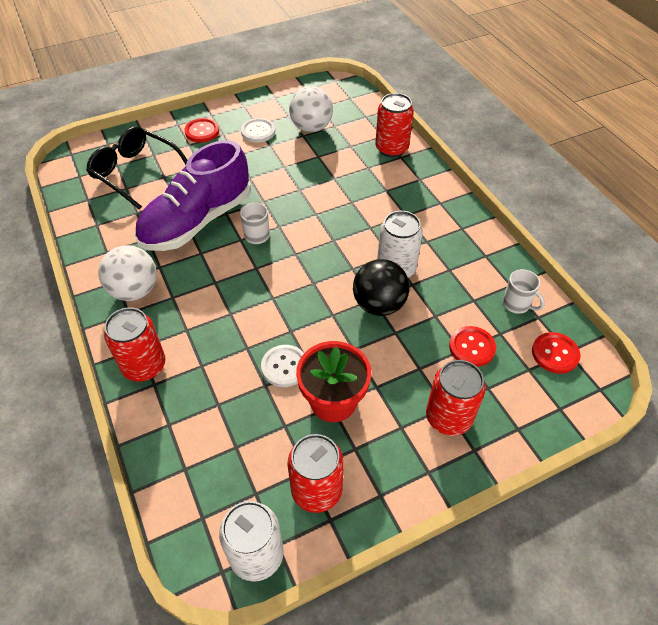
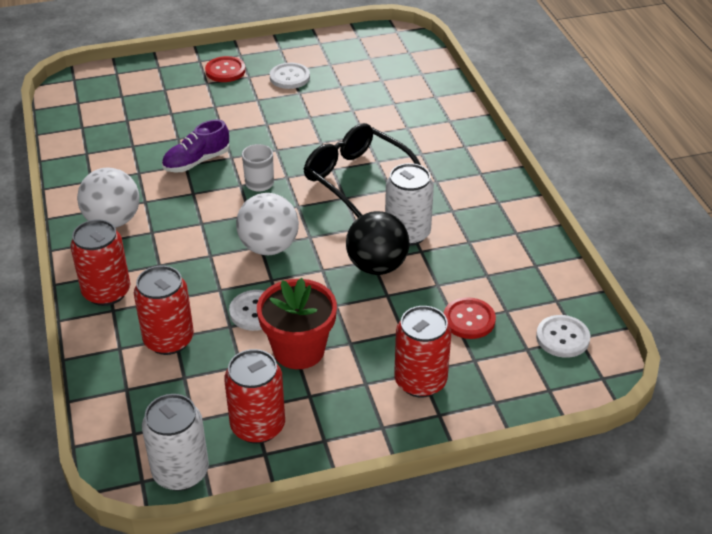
camera: 10 degrees right, 10 degrees down
(135, 172) = (140, 105): black glasses -> black glasses (356, 178)
(197, 221) = (196, 162): purple shoe -> purple shoe, size x0.49
(311, 127) = (353, 79): white ball -> white ball (269, 247)
(391, 148) = (441, 111): red can -> red can (168, 340)
(517, 304) = (535, 285): white mug -> none
(555, 354) = (562, 338): red button -> white button

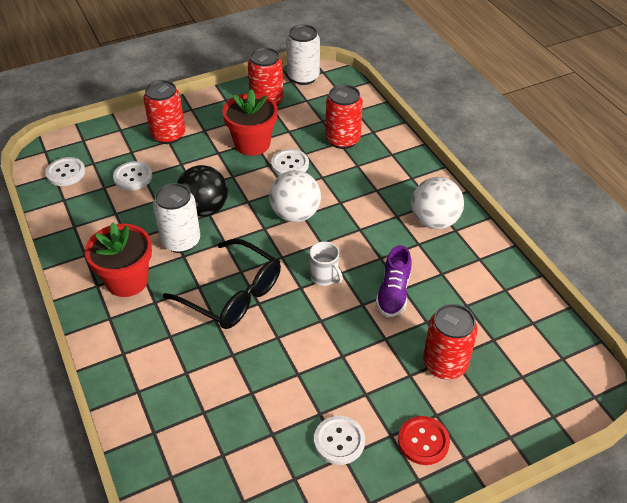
camera: 170 degrees right, 5 degrees up
(106, 292) = (403, 165): red can -> red can (445, 364)
(196, 162) = (393, 293): purple shoe -> purple shoe turned 150 degrees clockwise
(466, 202) = (127, 281): none -> red flower pot
(469, 320) = (133, 177): red button -> white button

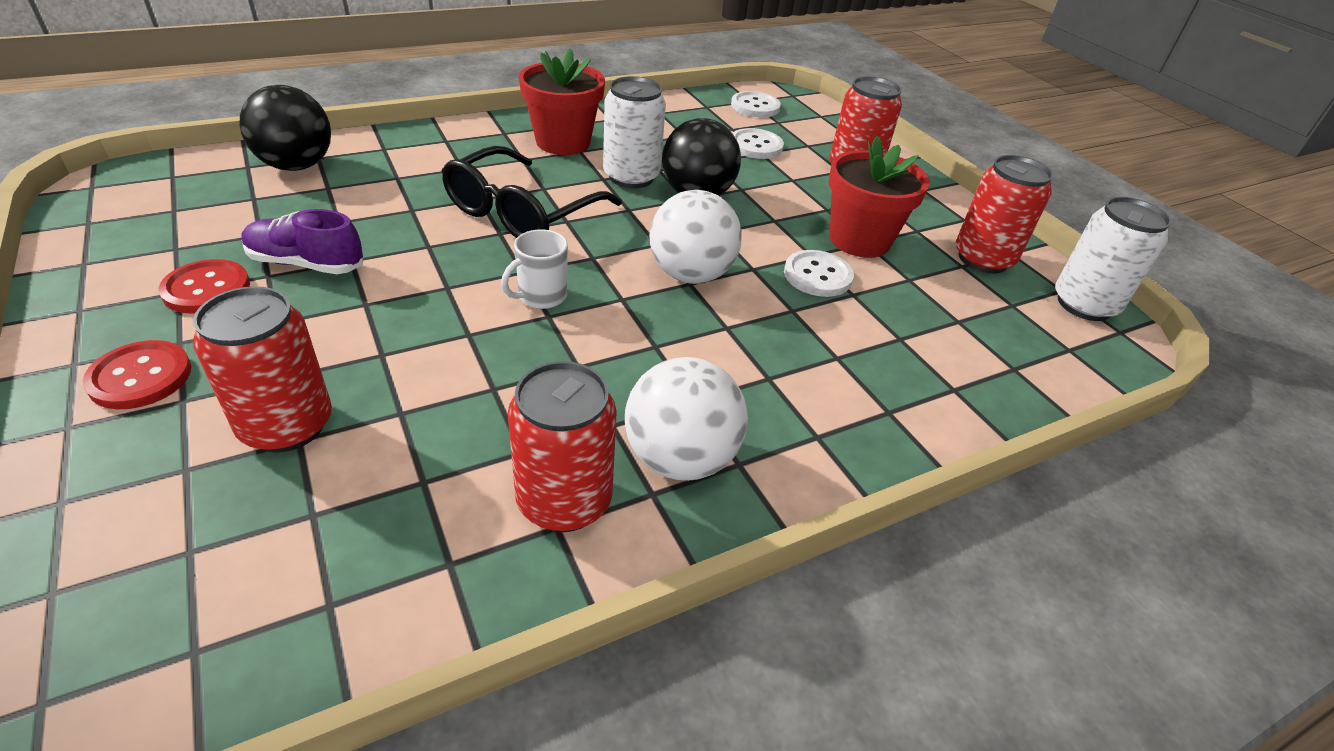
camera: 85 degrees right, 5 degrees down
(170, 442) = (297, 166): none -> black ball
(339, 441) = (206, 289): white button -> red button
(342, 140) = (909, 343): red can -> red can (564, 501)
(393, 293) = (484, 374): purple shoe -> purple shoe (306, 264)

